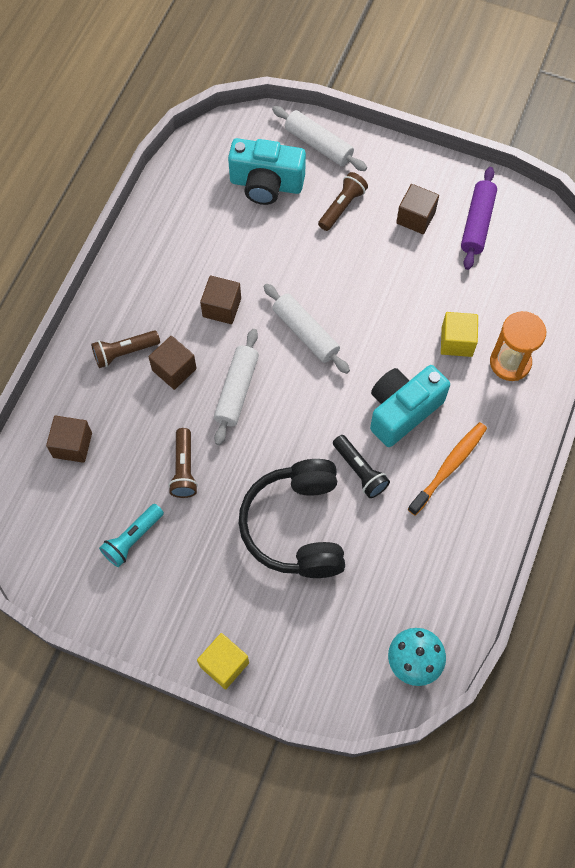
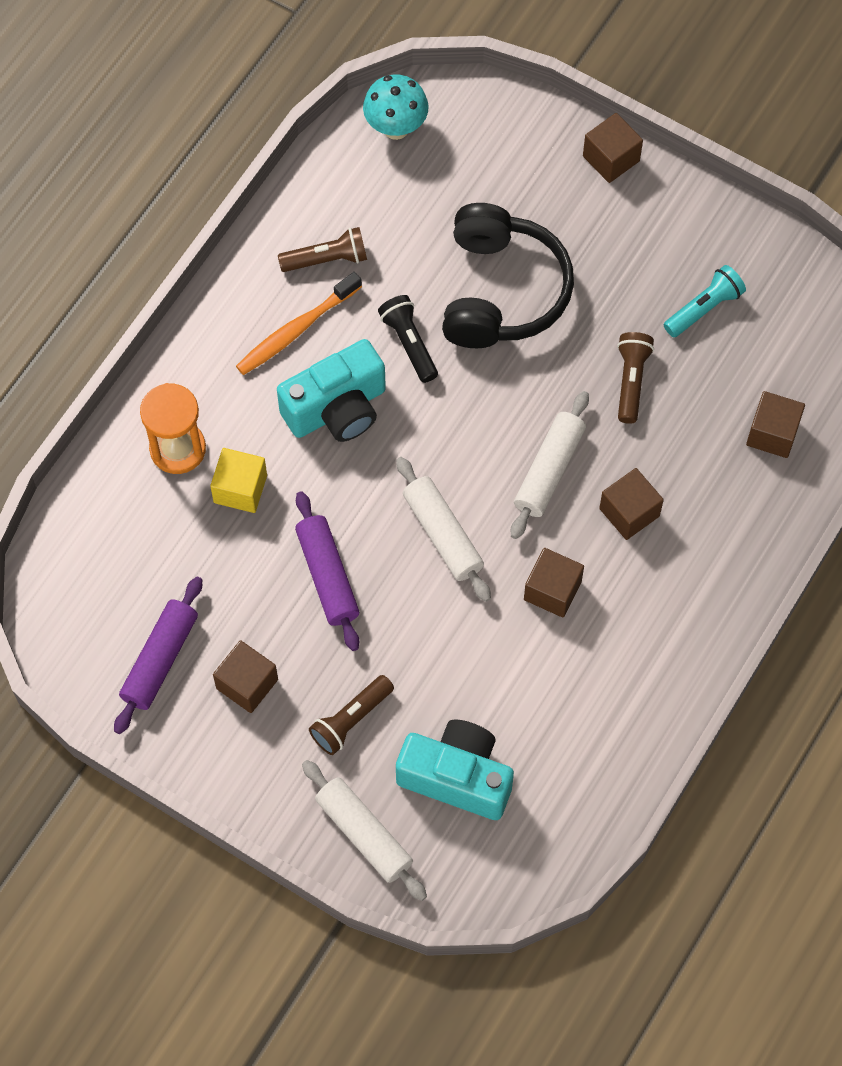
camera: 170 degrees left, 0 degrees up
(124, 352) = (694, 547): brown flashlight -> brown flashlight (327, 259)
(224, 664) = (611, 158): yellow cube -> brown cube
(379, 293) = (327, 576): none -> purple rolling pin

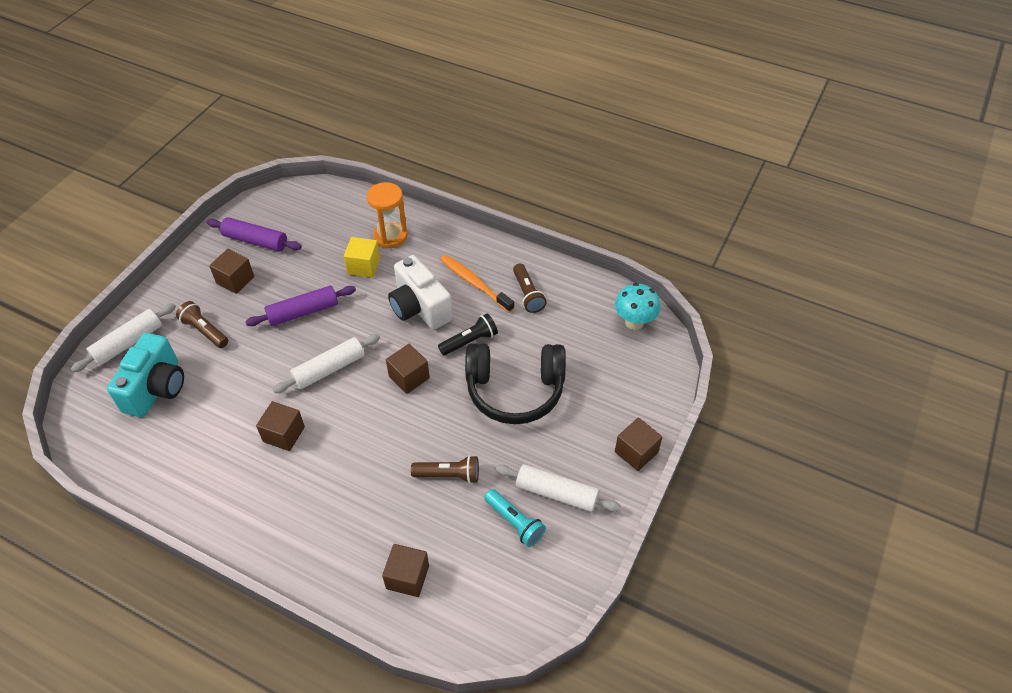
camera: 85 degrees right, 15 degrees down
(337, 409) = (419, 308): turquoise camera -> white camera
(549, 470) = (376, 427): white rolling pin -> white rolling pin (556, 493)
(629, 512) = (342, 479): brown cube -> brown cube (409, 377)

